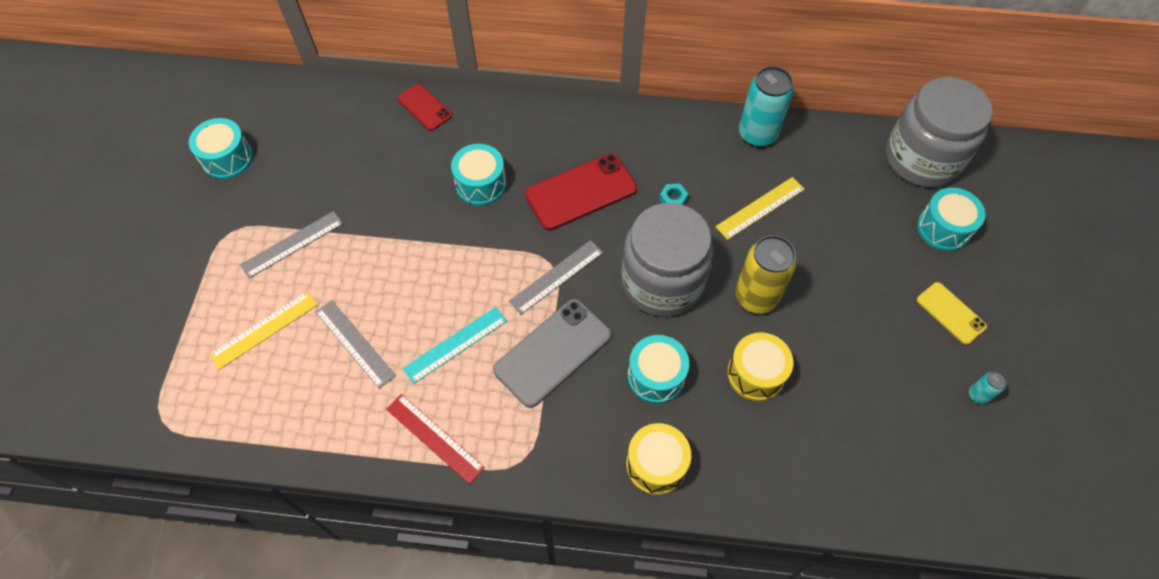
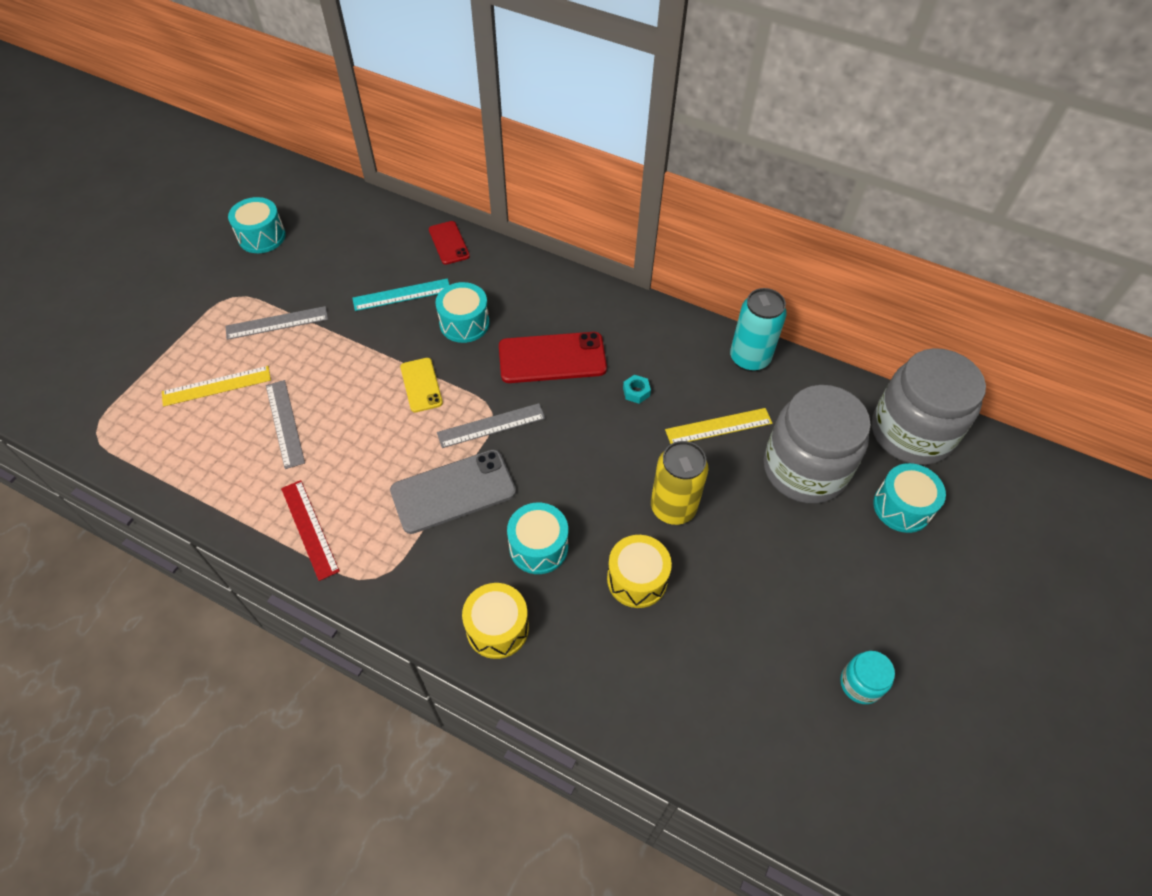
camera: 20 degrees right, 5 degrees down
(455, 344) = (370, 454): turquoise ruler -> turquoise ruler (402, 294)
(662, 282) = (588, 463): grey jar -> grey jar (804, 469)
(950, 313) = (870, 592): yellow phone -> yellow phone (421, 385)
(978, 395) = (860, 684): turquoise can -> turquoise jar

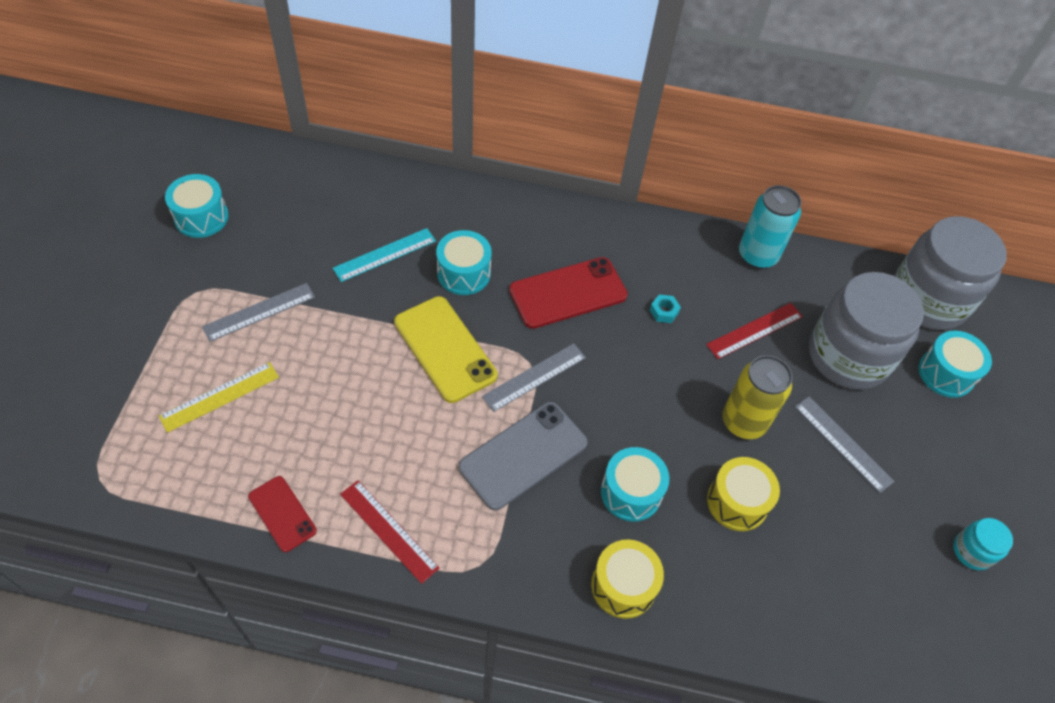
camera: 20 degrees left, 0 degrees up
(285, 423) = (314, 421): grey ruler -> grey ruler (843, 443)
(421, 385) = (445, 349): yellow phone -> yellow phone, size x1.72
(449, 243) = (412, 189): red phone -> red phone (282, 514)
(718, 426) = (754, 330): yellow ruler -> red ruler

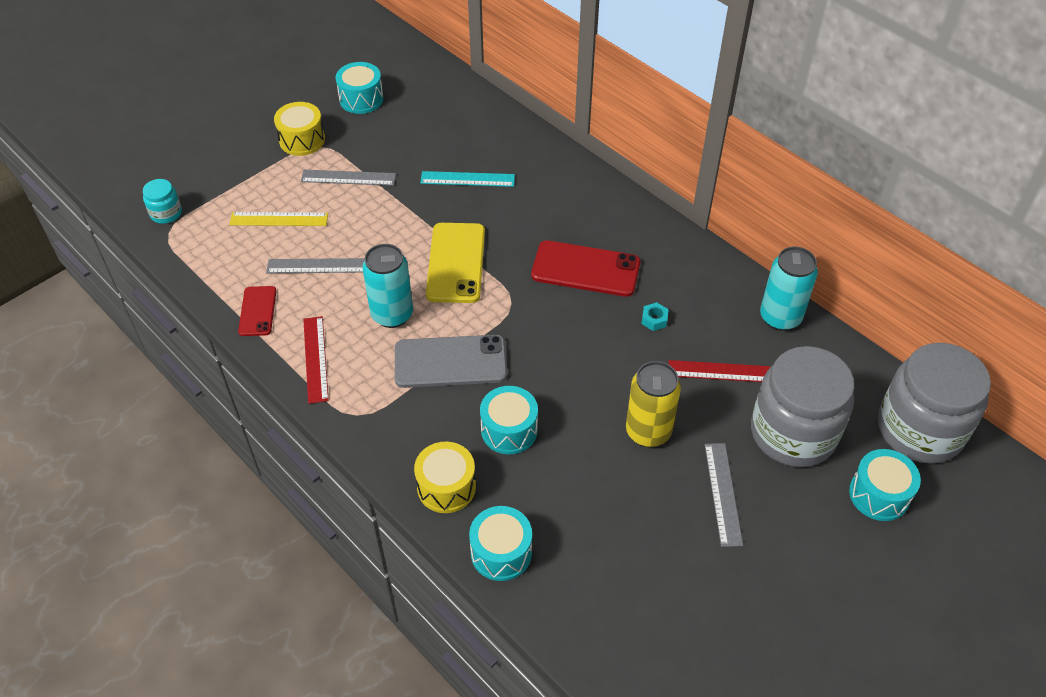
camera: 40 degrees right, 5 degrees down
(427, 438) = (392, 314): none -> turquoise can
(463, 273) = (515, 218): turquoise drum -> turquoise drum (501, 552)
(534, 377) = (506, 314): grey ruler -> grey ruler (317, 266)
(737, 502) = (588, 483): yellow drum -> yellow drum (302, 140)
(972, 551) = (766, 637): turquoise jar -> turquoise jar (166, 213)

